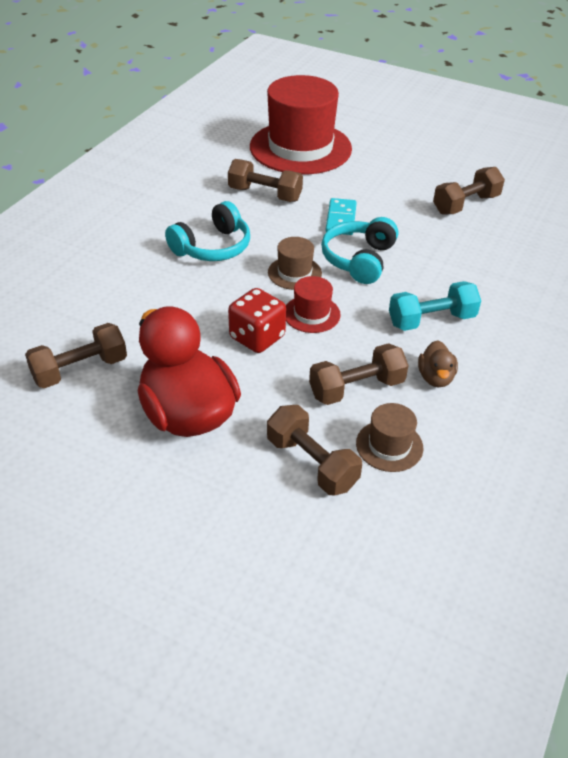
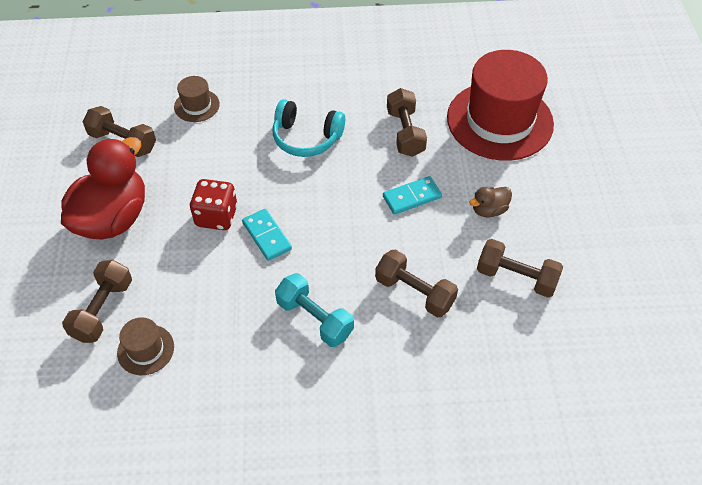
camera: 60 degrees right, 10 degrees up
(294, 273) = (311, 201): brown hat -> brown hat (197, 105)
(311, 314) = (267, 236): red hat -> turquoise domino
(356, 388) = (197, 302): brown dumbbell -> brown dumbbell (414, 292)
(359, 260) = (362, 235): turquoise headphones -> none
(435, 378) = (241, 350): brown duck -> brown duck (489, 210)

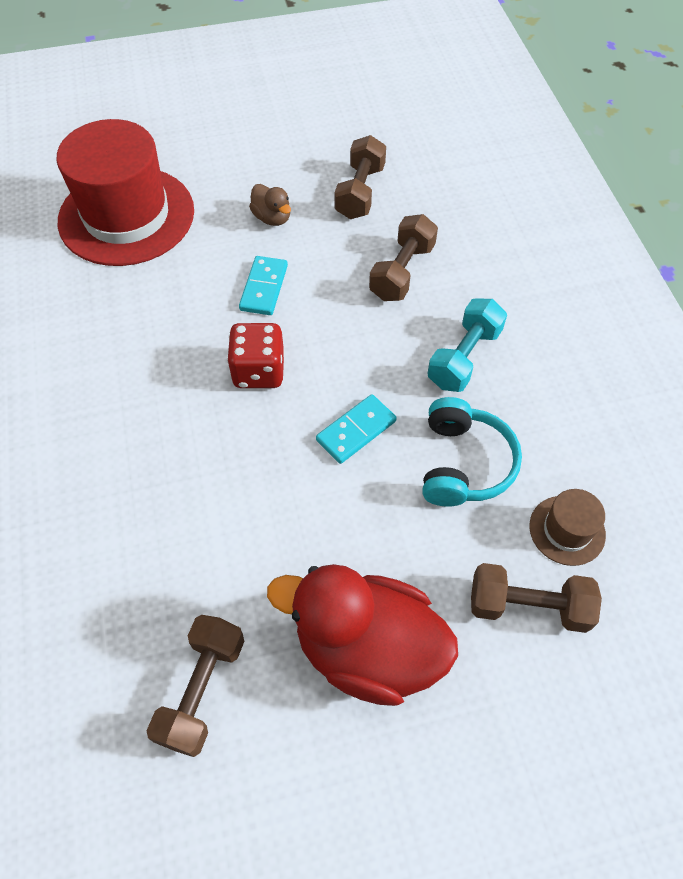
camera: 100 degrees left, 5 degrees up
(197, 105) = (108, 589): brown hat -> none
(216, 216) = (335, 500): red dice -> red dice (259, 371)
(306, 138) = (172, 417): turquoise headphones -> turquoise headphones (464, 463)
(405, 133) = (153, 306): brown dumbbell -> none
(412, 197) = (264, 288): turquoise domino -> turquoise domino turned 45 degrees clockwise

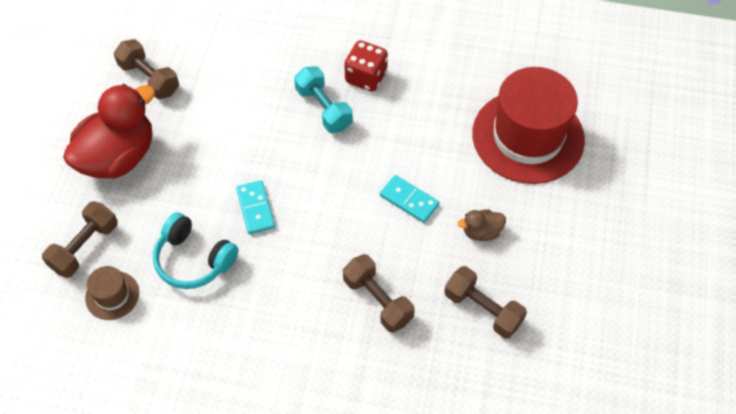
camera: 115 degrees right, 0 degrees up
(259, 371) = (335, 171): red dice -> red dice (366, 77)
(464, 357) = (274, 303): turquoise dumbbell -> turquoise dumbbell (324, 108)

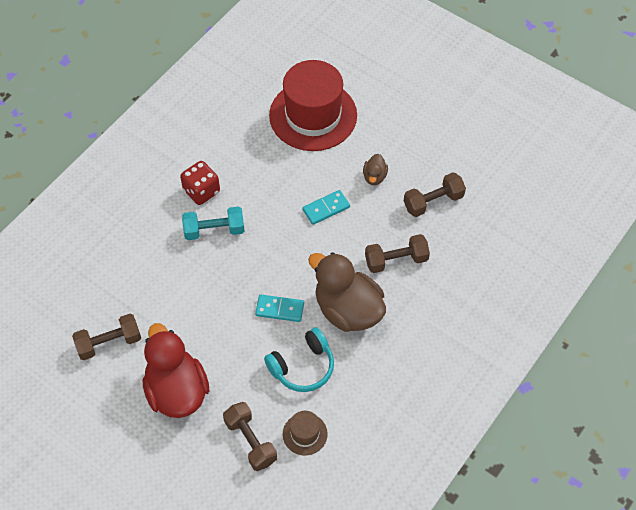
camera: 65 degrees left, 0 degrees up
(286, 275) = (347, 310): none -> brown duck

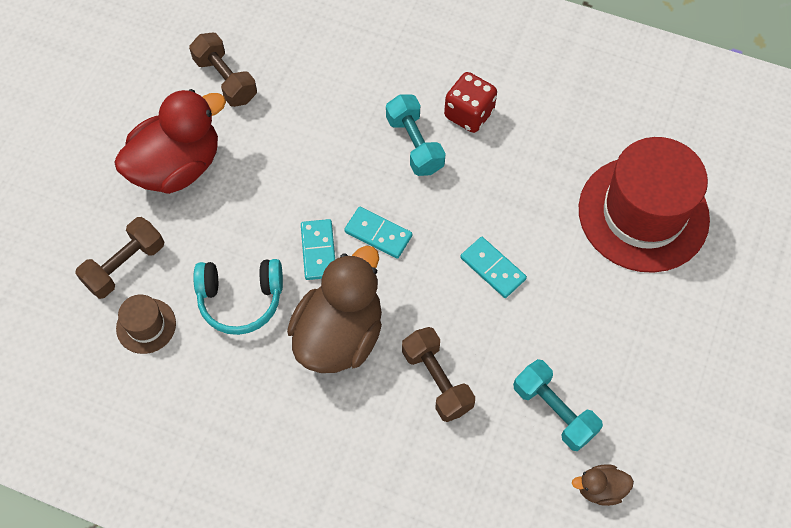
camera: 75 degrees right, 5 degrees up
(278, 269) = (378, 234): none -> turquoise domino
(302, 367) = (241, 299): turquoise headphones -> turquoise headphones turned 45 degrees counterclockwise
(374, 177) = (568, 319): brown duck -> brown duck (600, 489)
(433, 201) = (554, 411): brown dumbbell -> turquoise dumbbell

